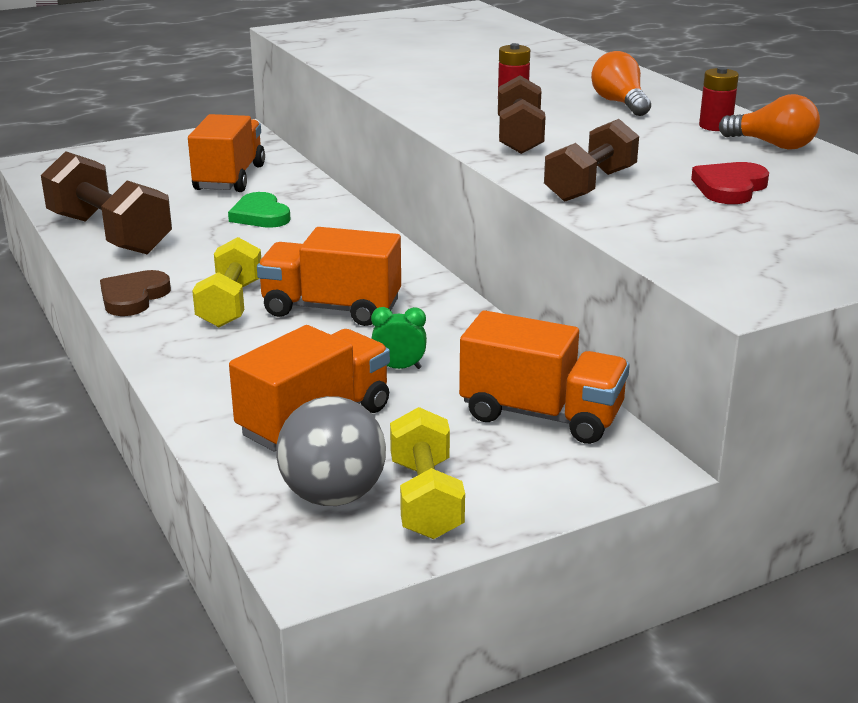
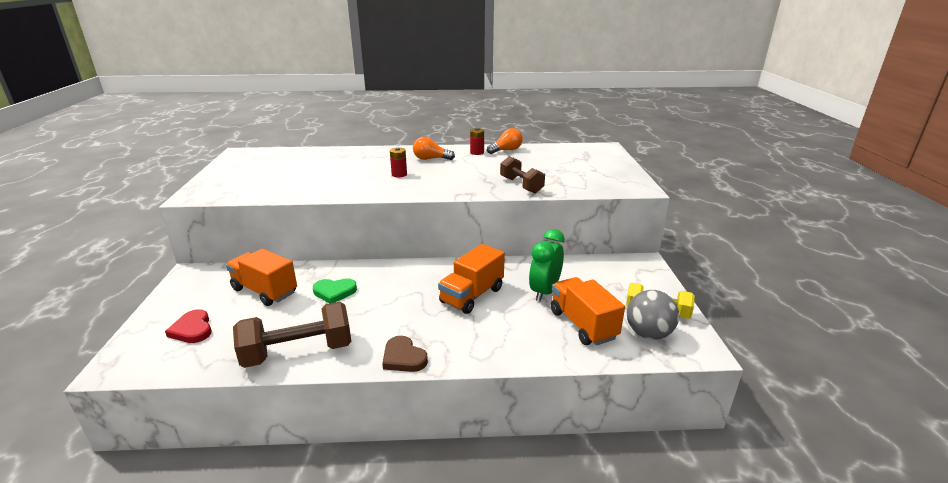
camera: 65 degrees left, 0 degrees up
(230, 304) = (442, 324): yellow dumbbell -> none
(399, 368) = (544, 292): green clock -> green clock, size x1.98
(519, 137) = (451, 184): brown dumbbell -> none
(541, 415) = (601, 270): orange truck -> none
(730, 188) = (543, 166): red heart -> red heart (192, 329)

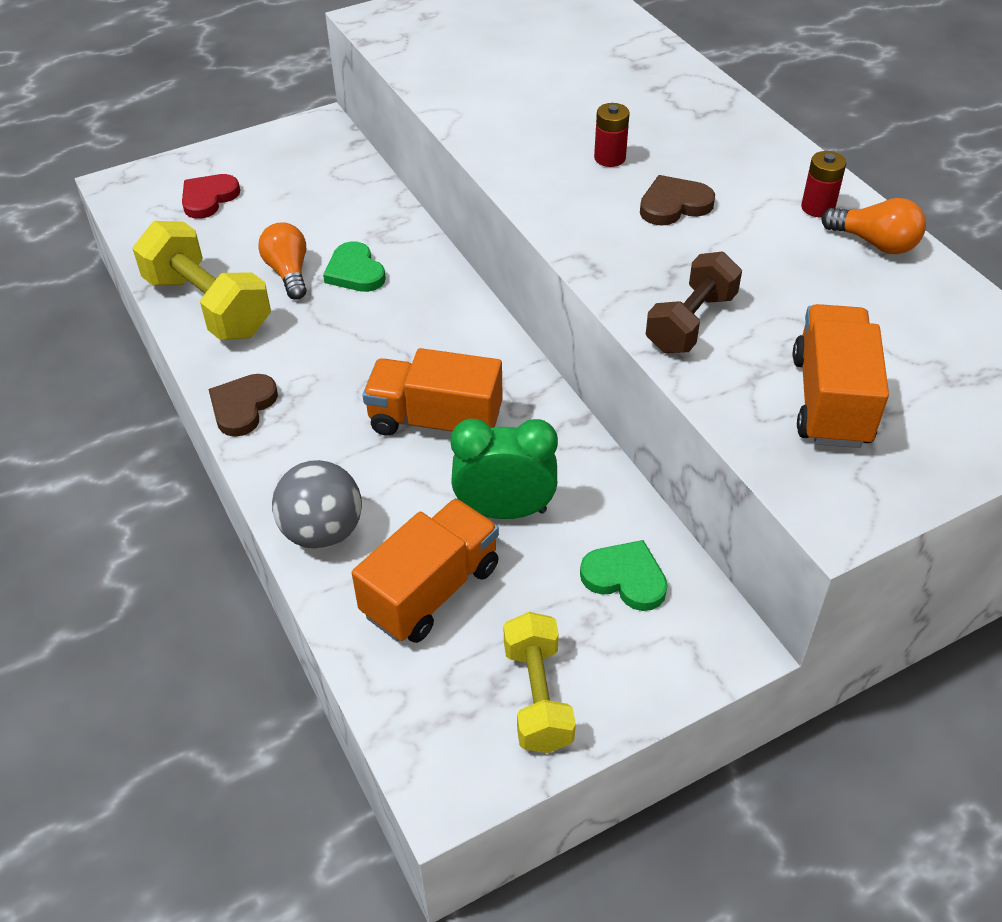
camera: 65 degrees right, 20 degrees up
(264, 291) = (318, 209): orange truck -> orange truck (830, 400)
(298, 352) = (208, 306): brown dumbbell -> yellow dumbbell
(430, 159) = (720, 163): orange light bulb -> orange light bulb (288, 272)
(446, 171) = (674, 205): none -> brown heart
(600, 274) = (625, 578): none -> green heart
(648, 334) = (454, 693): grey ball -> grey ball (322, 531)

